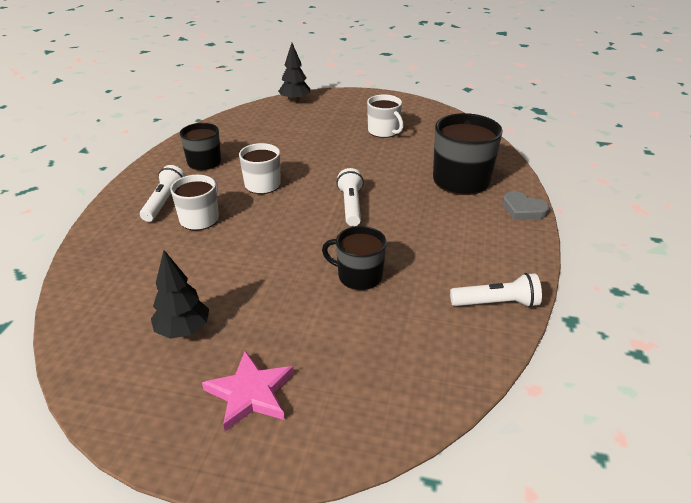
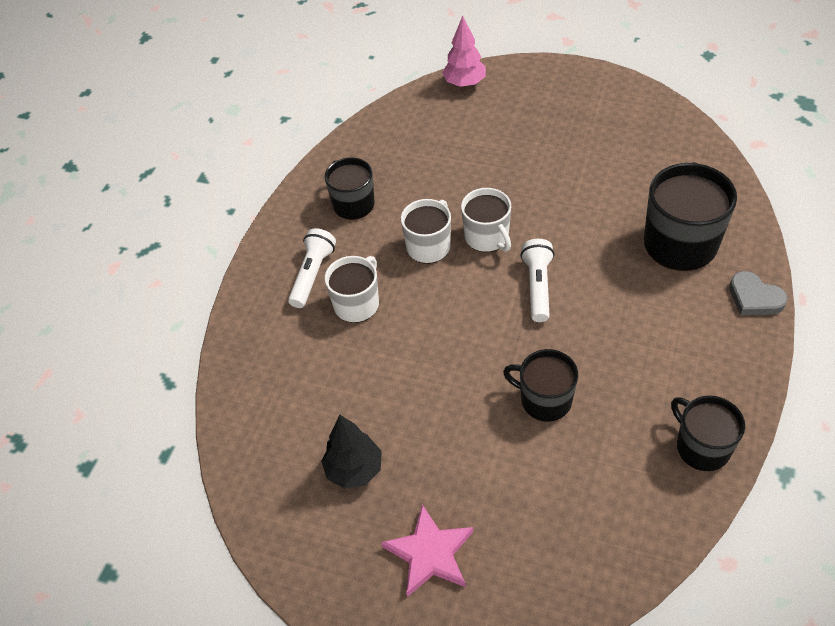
camera: 10 degrees right, 15 degrees up
(295, 101) = (464, 83): black tree -> pink tree
(384, 131) = (584, 148): white mug -> white mug (487, 237)
(496, 303) = (701, 447): white flashlight -> black mug

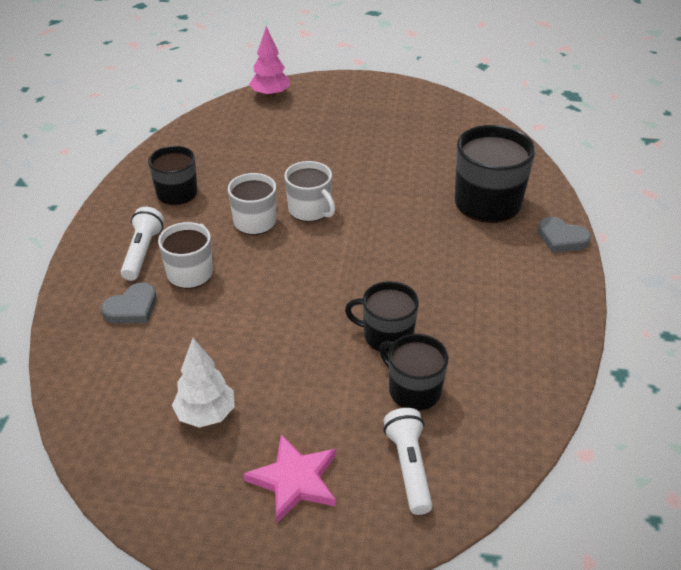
camera: 15 degrees left, 10 degrees down
(296, 340) = (132, 308): none -> grey heart
(354, 470) = (206, 414): black tree -> white tree
(537, 286) = (364, 245): white flashlight -> white flashlight (409, 467)
(701, 447) = (540, 359): black mug -> black mug (413, 390)

